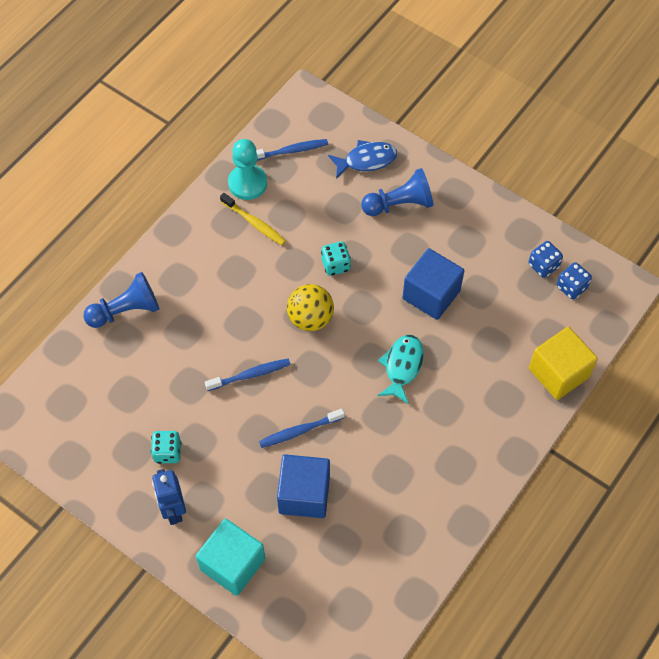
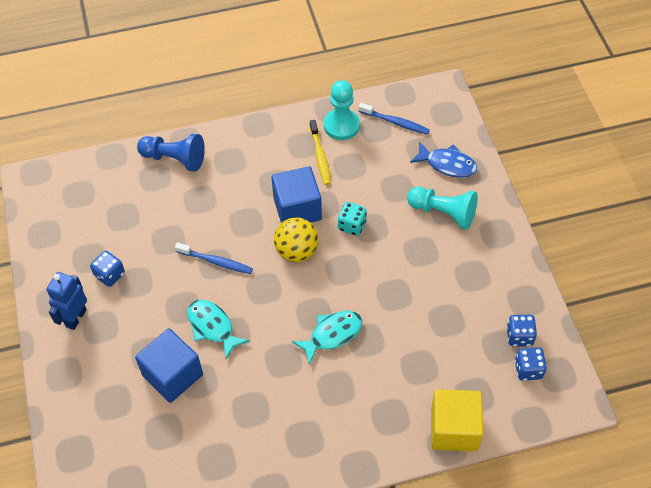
camera: 40 degrees right, 5 degrees down
(167, 452) = (110, 275): turquoise dice -> blue dice
(232, 564) = (77, 386): turquoise cube -> none
(299, 431) = (212, 327): blue toothbrush -> turquoise fish
(399, 204) = (443, 213): blue pawn -> turquoise pawn
(431, 294) = (405, 296): blue cube -> blue cube (297, 209)

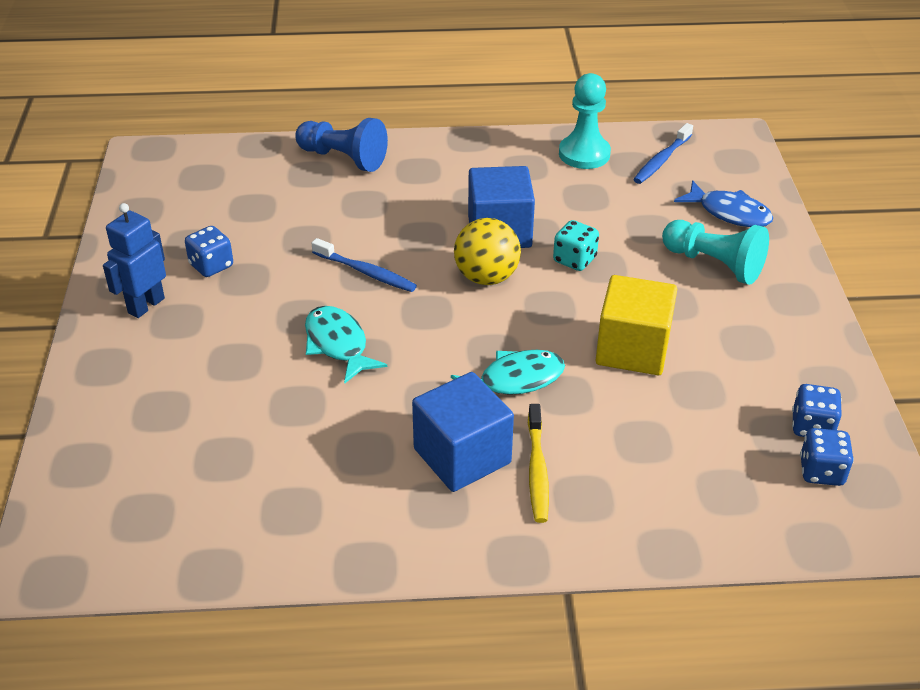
camera: 10 degrees right, 15 degrees down
(172, 375) = (260, 392): blue cube -> blue cube (462, 456)
(320, 156) = (546, 181): yellow toothbrush -> yellow toothbrush (537, 470)
(395, 122) = (661, 160): blue toothbrush -> blue toothbrush turned 90 degrees clockwise
(454, 429) = (685, 531): yellow cube -> yellow cube (632, 349)

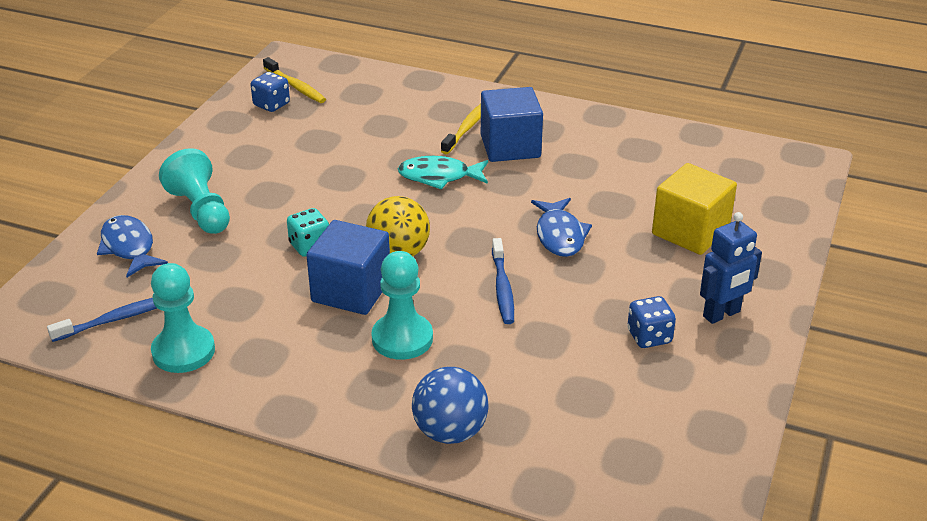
camera: 155 degrees left, 5 degrees down
(338, 344) = (560, 235): turquoise fish -> blue fish
(343, 158) = (450, 432): blue pawn -> blue ball
(366, 272) = (502, 288): blue toothbrush -> blue toothbrush turned 150 degrees counterclockwise
(425, 207) = (402, 338): none -> turquoise pawn
(632, 349) = (335, 172): yellow cube -> yellow cube (690, 232)
(821, 471) = (295, 86): blue dice -> yellow toothbrush

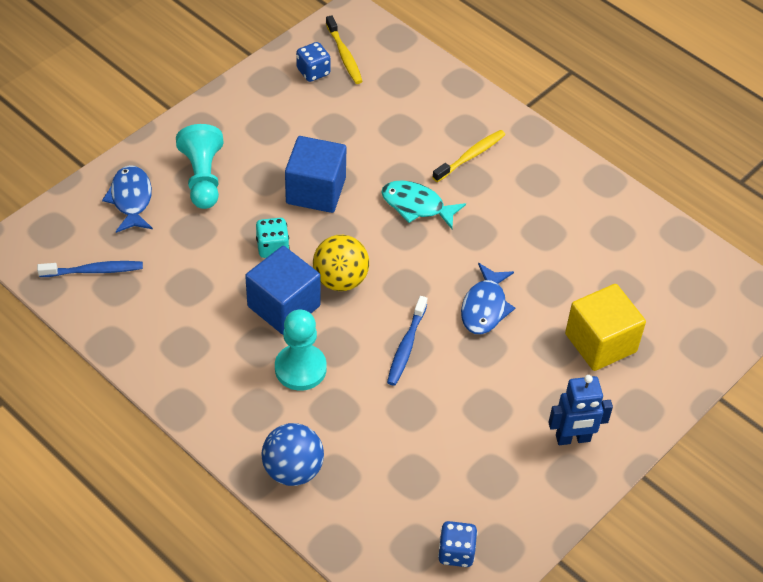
camera: 20 degrees right, 15 degrees up
(183, 351) = (130, 321): turquoise pawn -> none
(510, 146) = (497, 191): blue cube -> blue cube (316, 191)
(649, 337) = (498, 439): blue dice -> blue dice (456, 552)

